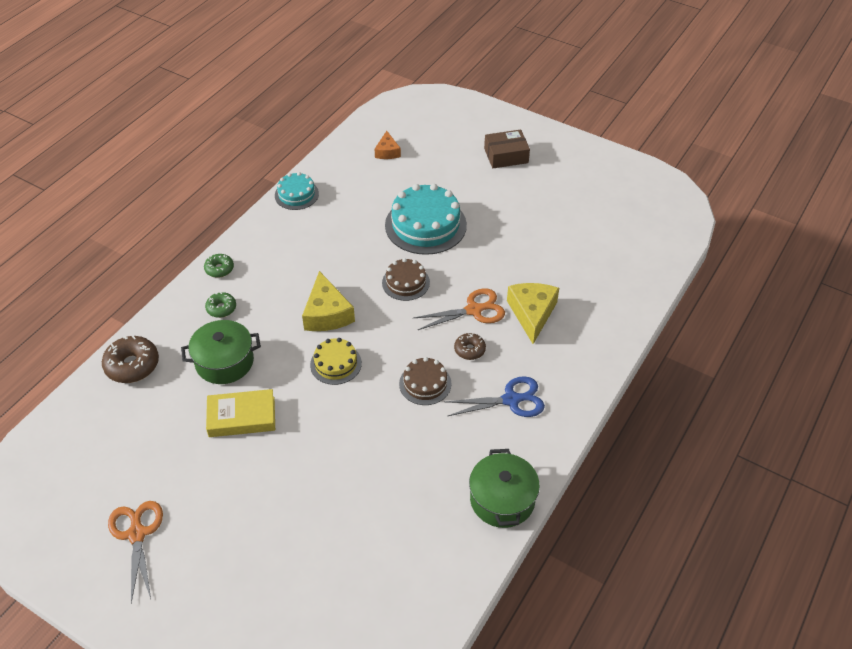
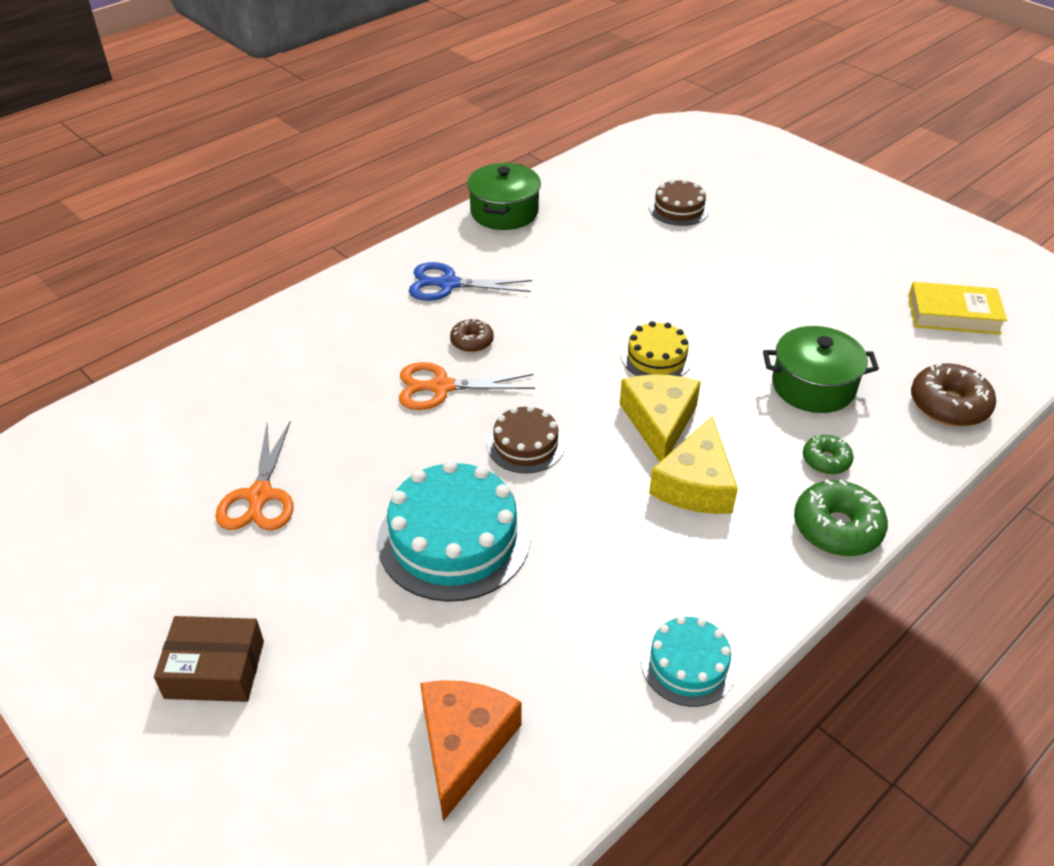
camera: 165 degrees left, 5 degrees down
(137, 533) = (892, 246): orange scissors -> orange scissors (259, 497)
(219, 269) = (837, 528): green donut -> green donut, size x1.72
(242, 417) = (784, 322): yellow book -> yellow book (953, 315)
(387, 152) = (464, 744): orange cheese -> orange cheese, size x1.69
(425, 383) = (545, 316): brown cake -> brown cake (679, 209)
(532, 313) = (363, 368): yellow cheese -> yellow cheese (695, 484)

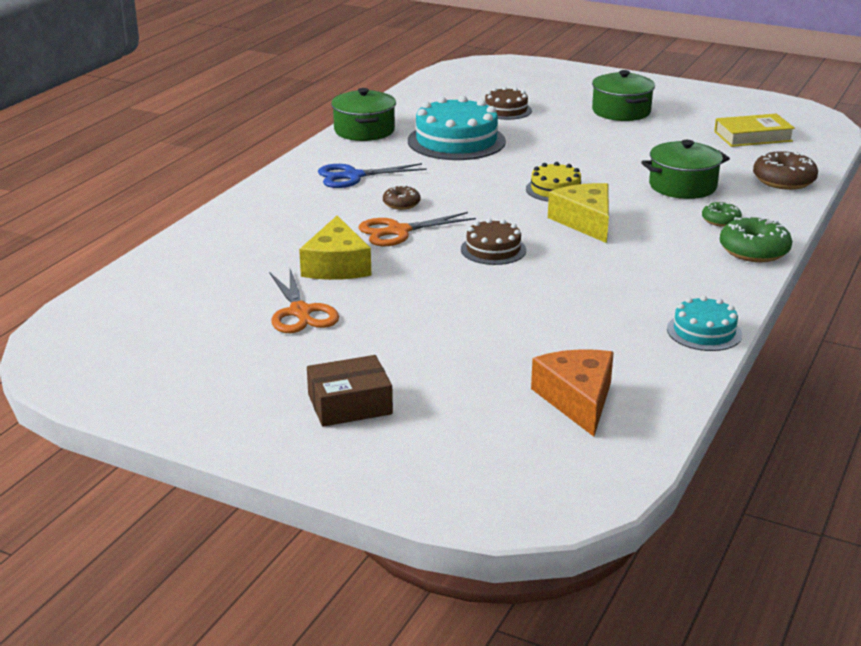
camera: 20 degrees left, 15 degrees down
(454, 539) = (480, 305): turquoise cake -> turquoise cake (456, 141)
(695, 484) = (638, 247): yellow cheese -> yellow cheese (336, 265)
(812, 237) = (621, 111): none -> green pot

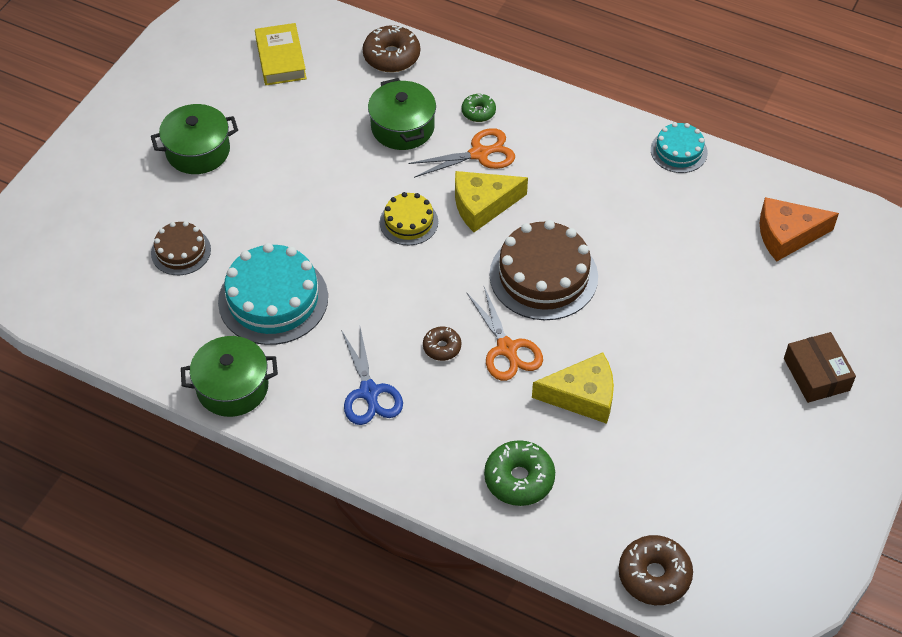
camera: 90 degrees left, 25 degrees up
(117, 294) = (654, 575): none -> brown donut
(300, 313) = (676, 418): orange scissors -> orange scissors (480, 153)
(493, 249) = (543, 276): brown cake -> brown cake, size x1.80
(754, 251) = (538, 100): green donut -> green donut (519, 479)

